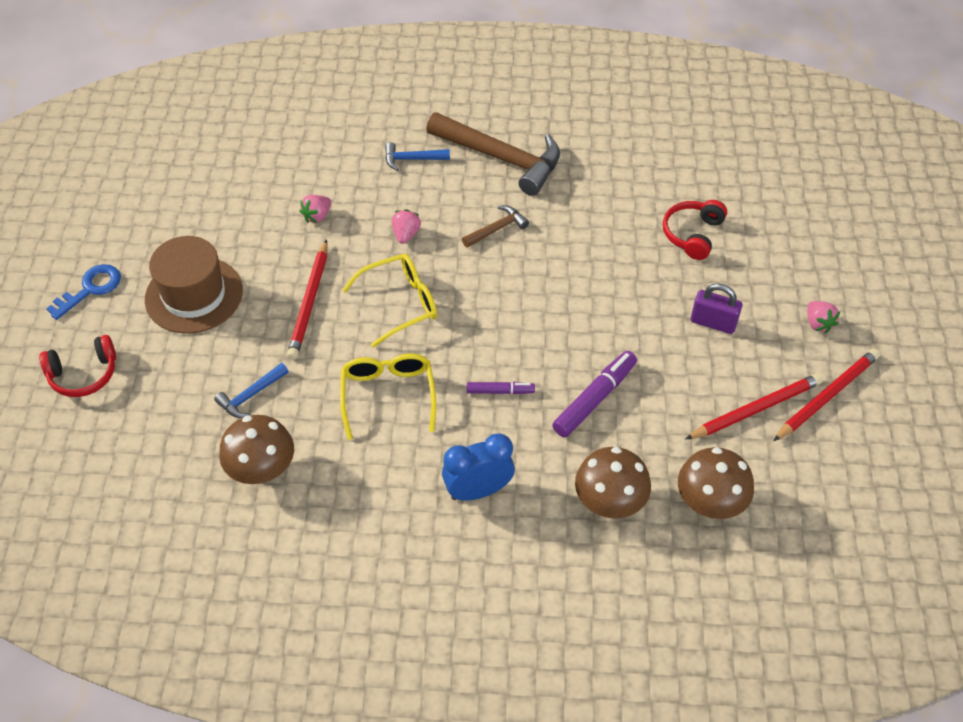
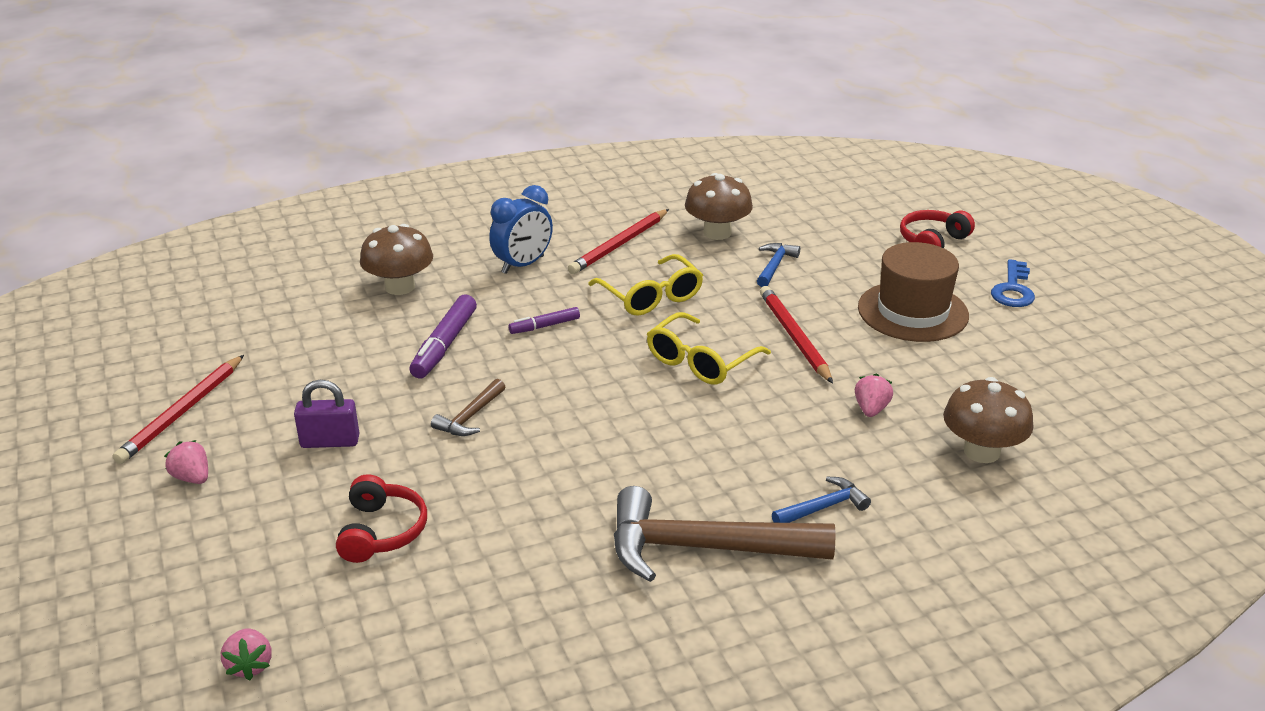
camera: 155 degrees right, 20 degrees down
(406, 234) = (752, 422): pink strawberry -> pink strawberry (250, 665)
(497, 229) = (647, 460): brown hammer -> brown hammer (470, 417)
(710, 502) = (303, 308): brown mushroom -> brown mushroom (981, 451)
(755, 409) = (265, 381): red pencil -> red pencil (619, 244)

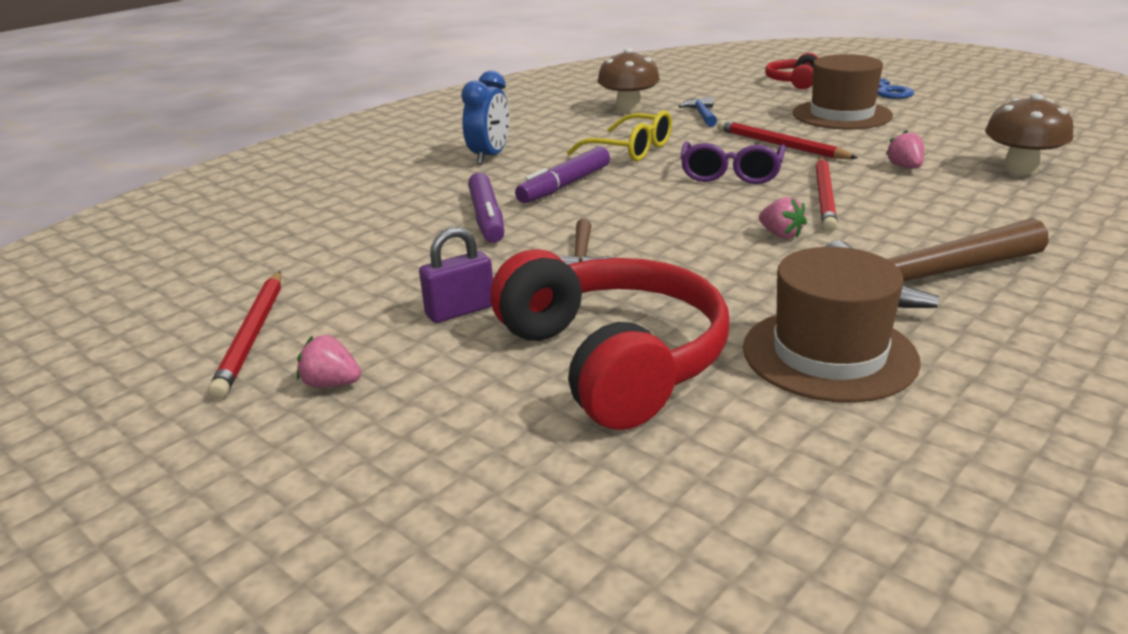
camera: 25 degrees left, 5 degrees down
(250, 665) = (626, 529): pink strawberry -> pink strawberry (781, 235)
(381, 531) = (613, 360): red headphones -> red headphones, size x1.97
(400, 287) = (388, 193): brown mushroom -> none
(532, 589) = (829, 354): none -> brown hat
(544, 326) = (564, 185): purple marker -> purple marker, size x1.72
(619, 244) = (558, 129): red pencil -> red pencil (824, 197)
(700, 361) = (731, 174): yellow glasses -> purple glasses
(823, 507) = (971, 227): blue hammer -> none

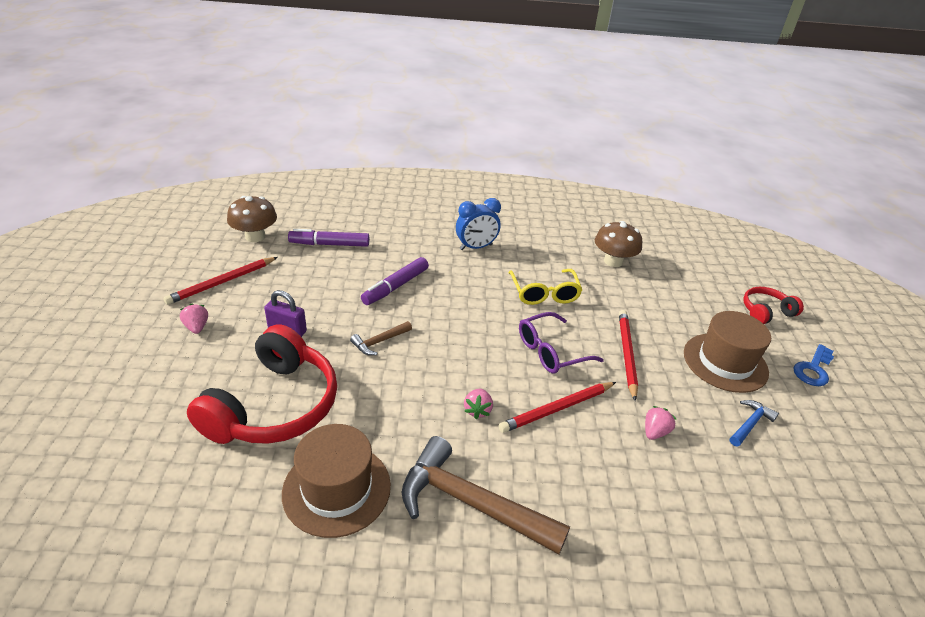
camera: 45 degrees right, 10 degrees up
(564, 185) = (464, 293): purple marker -> purple marker (329, 244)
(702, 115) = (640, 296): blue hammer -> blue hammer (750, 424)
(1020, 168) = (726, 500): brown mushroom -> brown mushroom (255, 236)

